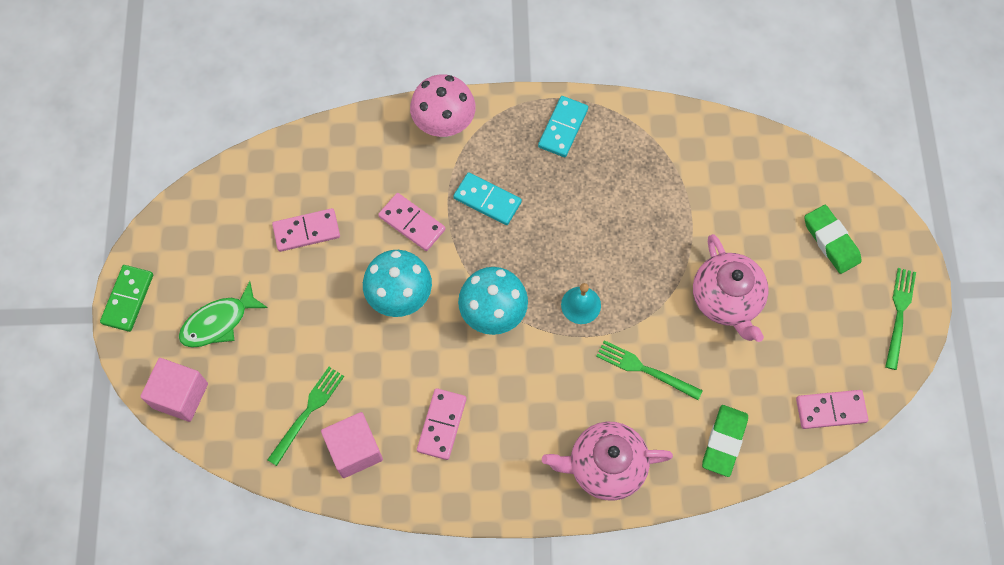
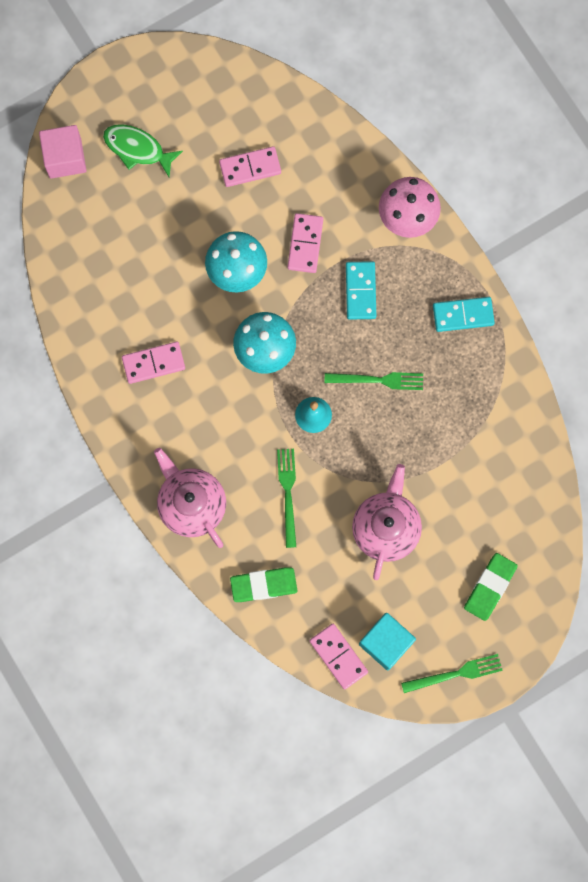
camera: 60 degrees right, 10 degrees up
(128, 299) = (116, 71): green domino -> none
(306, 231) = (250, 167): pink domino -> pink domino turned 60 degrees counterclockwise
(307, 413) = (105, 259): green fork -> green fork (377, 380)
(354, 450) = (97, 310): pink cube -> none
(726, 300) = (386, 527): pink teapot -> pink teapot turned 150 degrees clockwise
(839, 360) = (386, 643): none -> turquoise cube

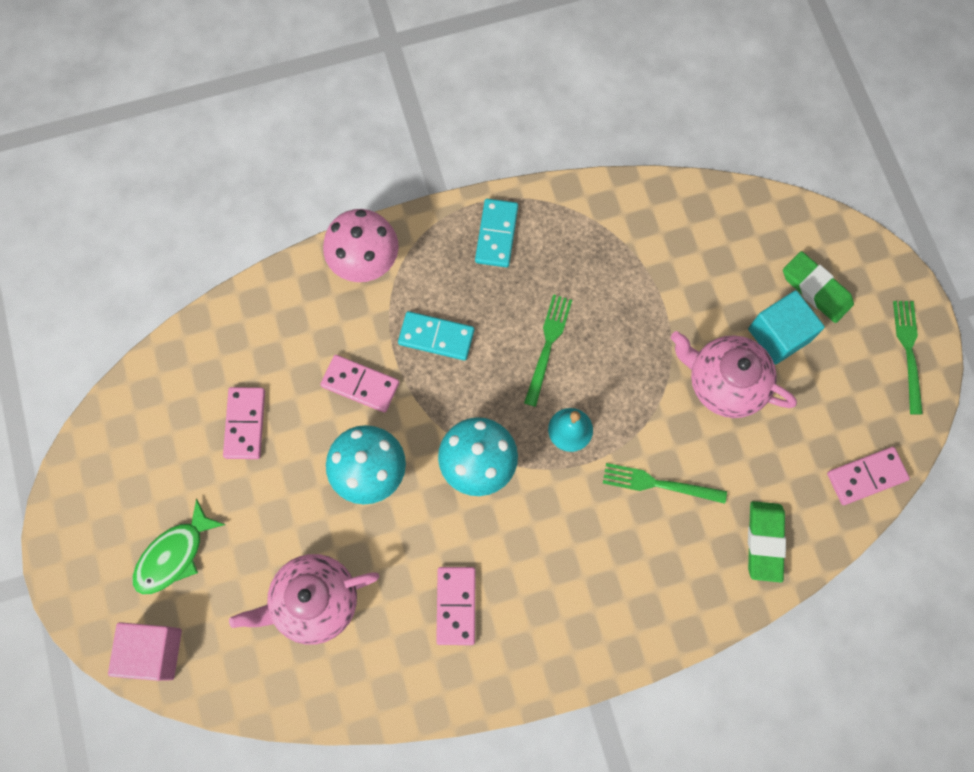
camera: 75 degrees left, 5 degrees down
(191, 504) = (646, 604): pink teapot -> pink teapot (314, 601)
(386, 643) = (859, 418): turquoise cube -> turquoise cube (779, 335)

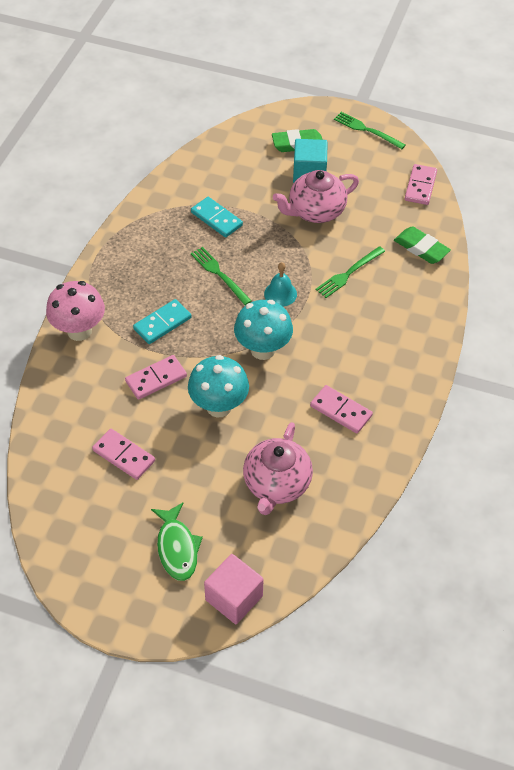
camera: 55 degrees left, 20 degrees down
(496, 234) = (126, 258): turquoise domino -> turquoise domino (216, 219)

